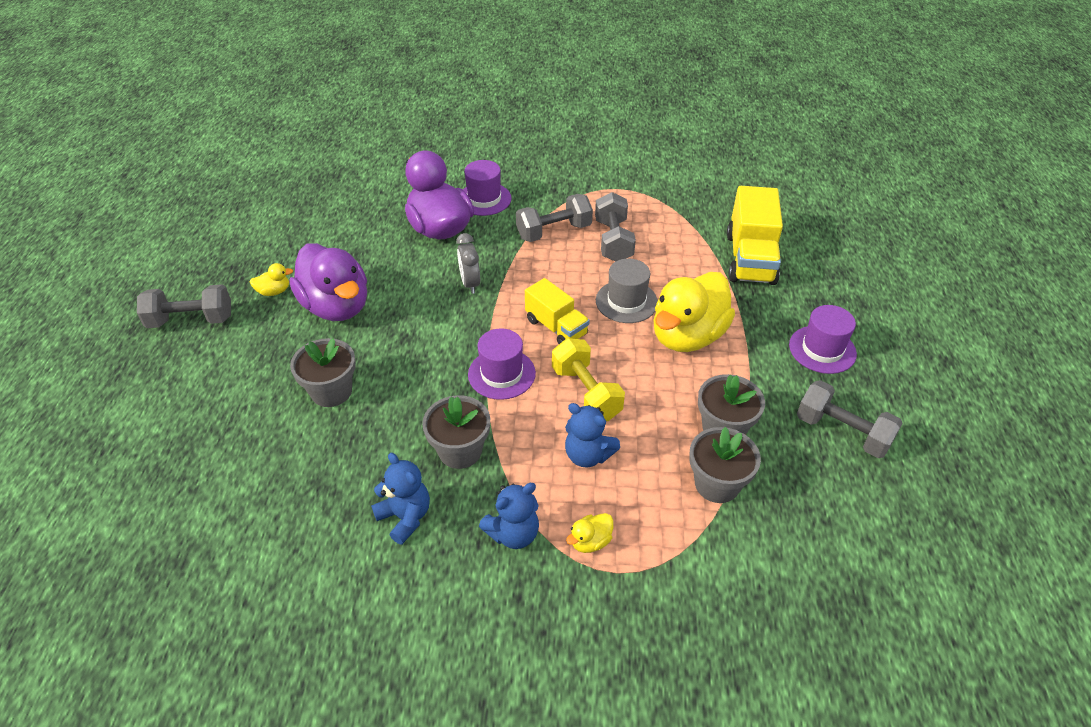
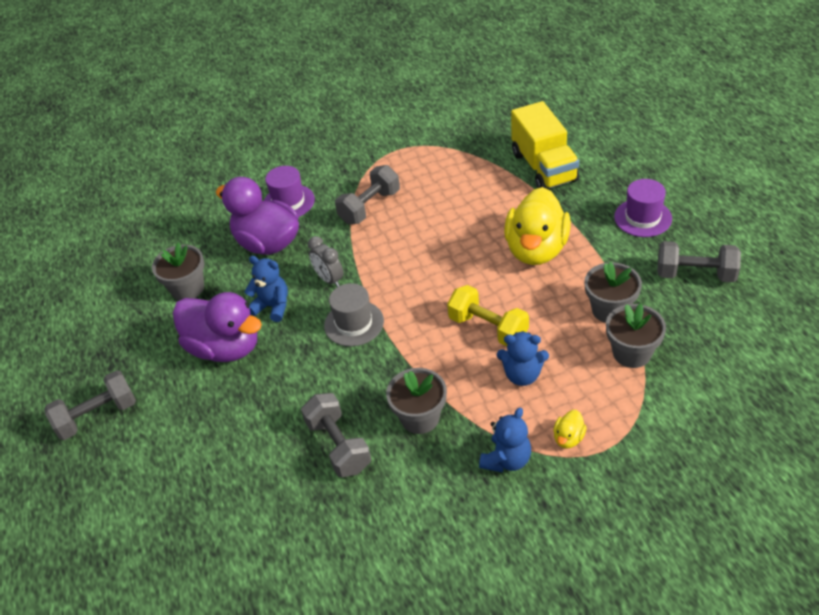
camera: 20 degrees left, 0 degrees up
(274, 291) = (157, 359): yellow duck -> none
(331, 391) = (275, 419): grey flower pot -> grey flower pot (187, 288)
(405, 517) = (413, 488): blue teddy bear -> blue teddy bear (272, 307)
(501, 374) = (410, 342): purple hat -> none
(556, 327) = (428, 286): yellow truck -> none
(613, 241) = (425, 195): grey dumbbell -> grey dumbbell (338, 446)
(626, 301) = (470, 241): grey hat -> grey hat (354, 323)

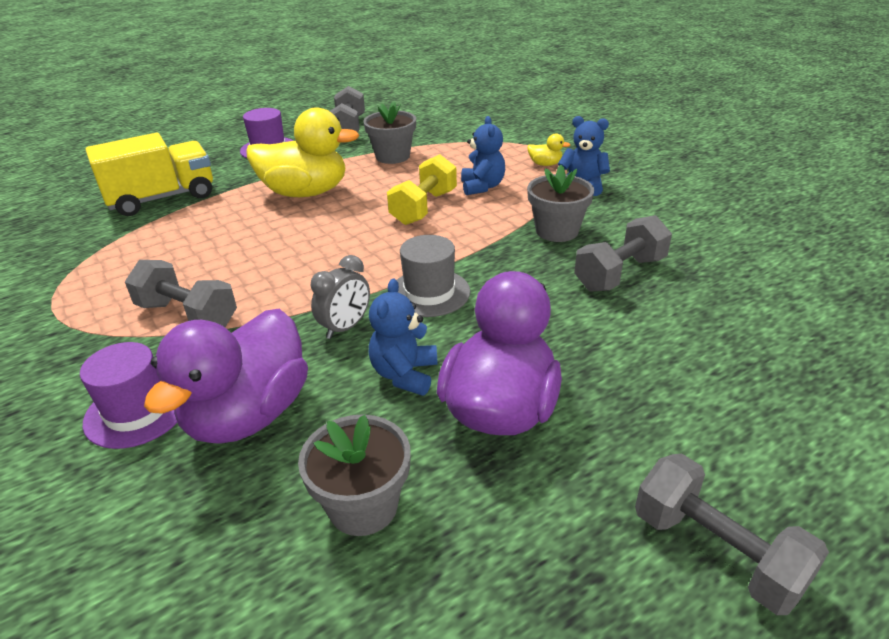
camera: 105 degrees left, 10 degrees down
(632, 353) = (443, 146): grey flower pot -> none

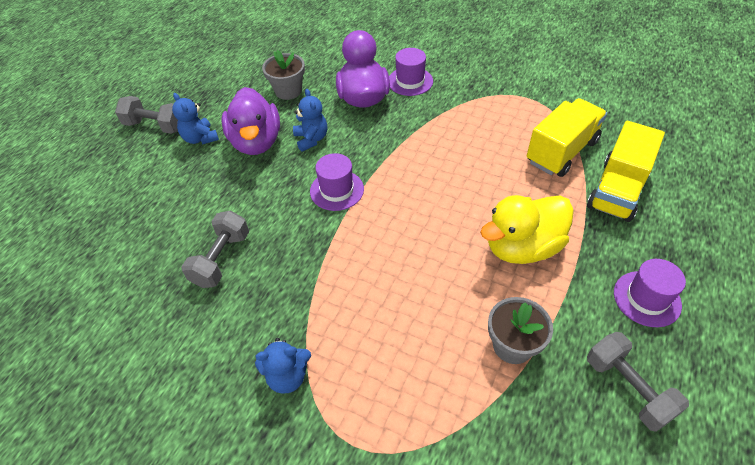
camera: 150 degrees right, 15 degrees up
(141, 240) = (561, 151): none -> yellow truck
(187, 315) = (452, 122): grey dumbbell -> none
(345, 327) = (363, 149): grey clock -> none
(424, 207) = (408, 272): yellow dumbbell -> none
(429, 292) = (337, 190): grey hat -> purple hat
(482, 187) = (382, 328): blue teddy bear -> blue teddy bear (200, 138)
(545, 164) = (345, 408): yellow duck -> none
(557, 231) = (284, 289): grey flower pot -> none

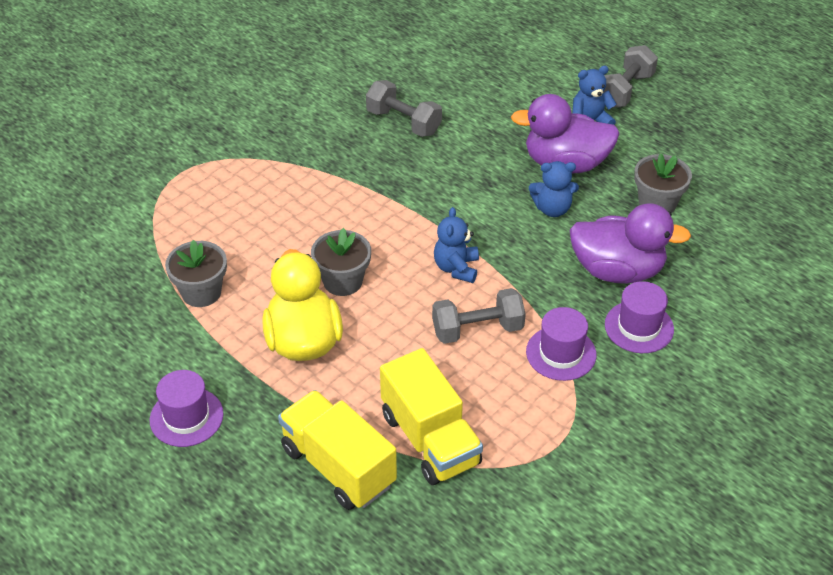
camera: 105 degrees right, 5 degrees down
(288, 376) = (259, 147): blue teddy bear -> blue teddy bear (456, 268)
(337, 190) = (458, 214): purple hat -> purple hat (561, 353)
(445, 242) = (343, 281): none -> grey flower pot
(627, 388) = (114, 355): grey dumbbell -> grey dumbbell (477, 329)

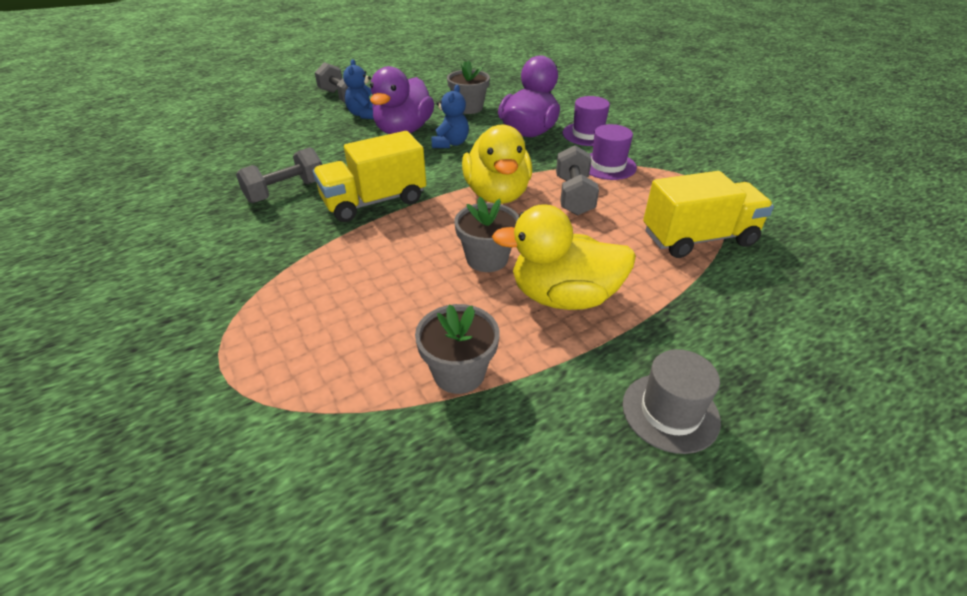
camera: 75 degrees left, 5 degrees down
(186, 417) = (670, 412): purple hat -> grey hat
(338, 466) = (736, 296): yellow truck -> yellow truck (374, 201)
(456, 268) = (497, 194): blue teddy bear -> yellow duck

